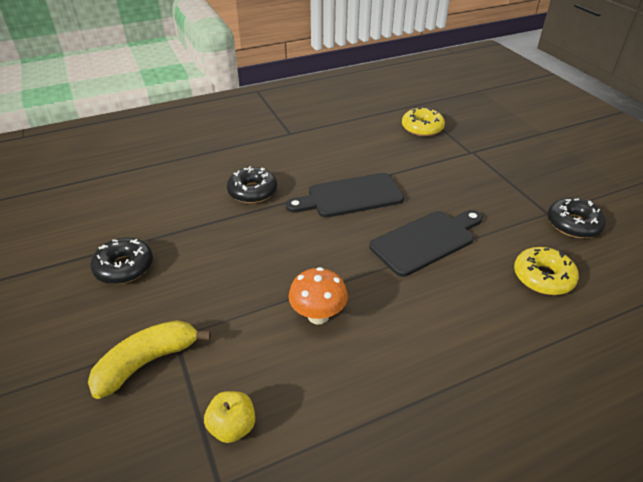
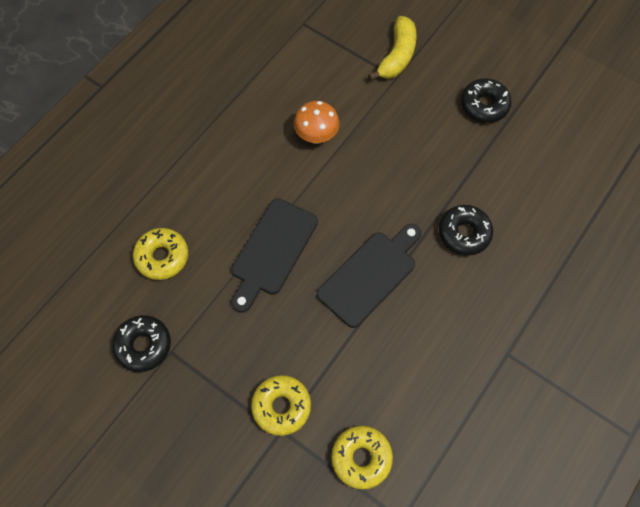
camera: 150 degrees right, 25 degrees up
(232, 427) = (318, 49): yellow apple -> none
(465, 161) = (281, 406): none -> yellow donut

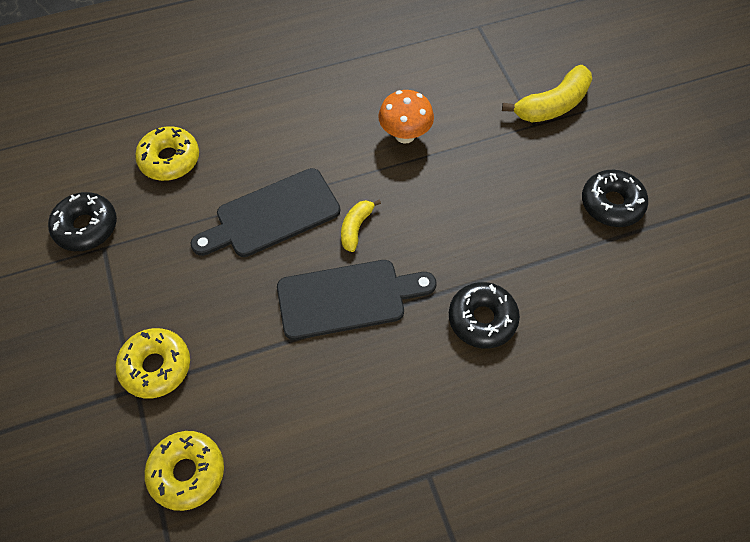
camera: 35 degrees right, 5 degrees down
(336, 223) = (356, 228): none -> yellow banana

